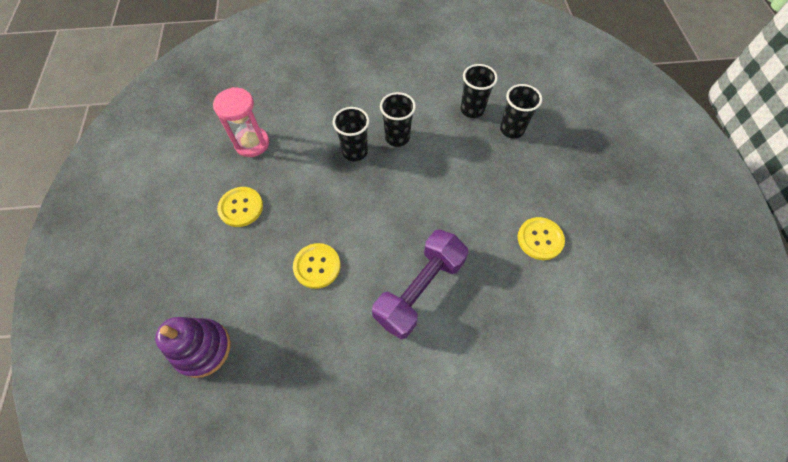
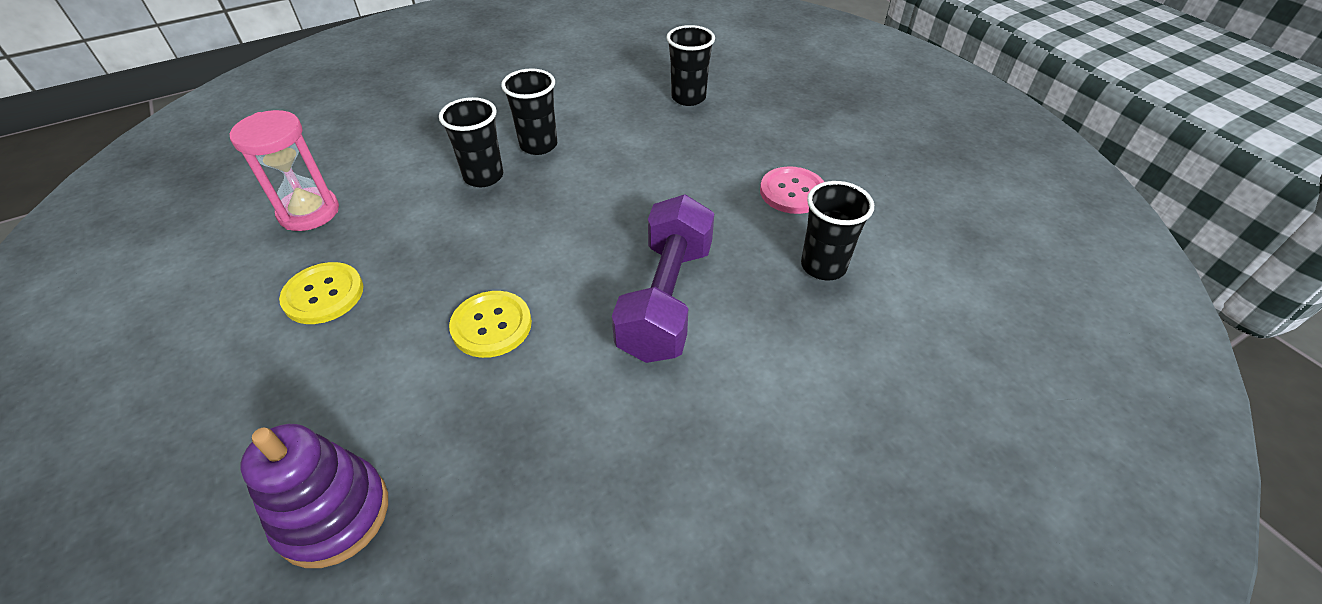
camera: 25 degrees left, 15 degrees down
(472, 110) = (625, 92): black cup -> black cup (823, 266)
(540, 239) = (792, 192): yellow button -> pink button

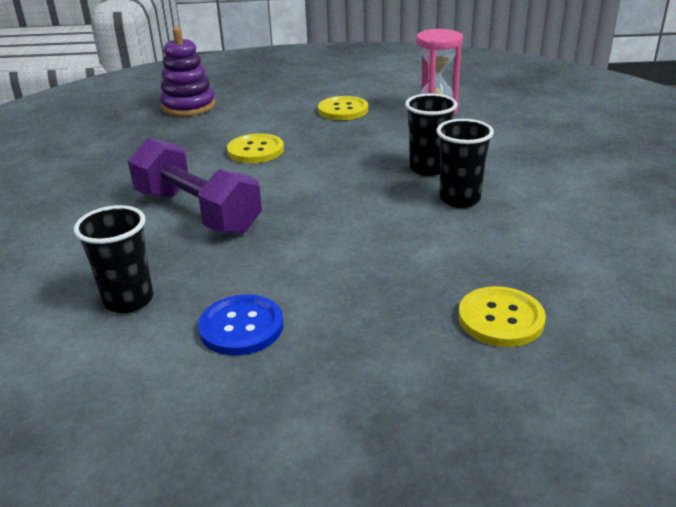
camera: 120 degrees right, 15 degrees down
(688, 98) = (501, 318): black cup -> yellow button
(792, 192) = (241, 327): pink button -> blue button

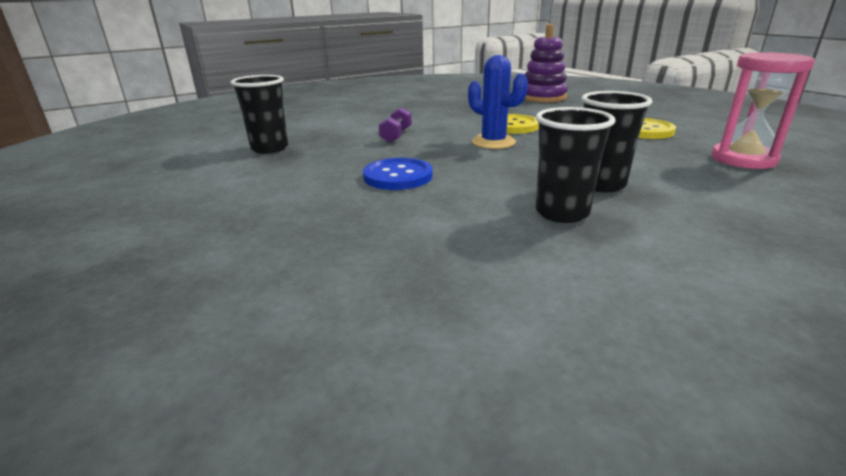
camera: 60 degrees right, 5 degrees down
(197, 212) = (396, 135): purple dumbbell -> purple dumbbell, size x0.44
(241, 327) = (253, 183): blue button -> blue button (398, 176)
(289, 173) = (493, 142): none -> blue cactus
(501, 318) = (329, 288): yellow button -> none

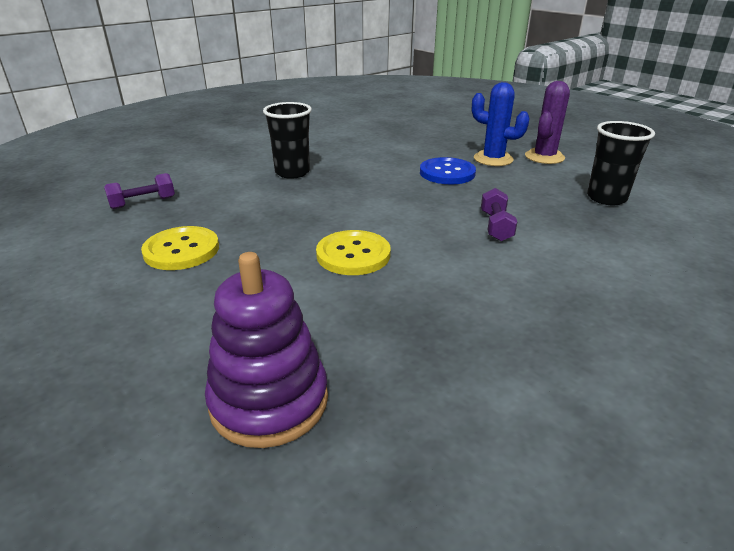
camera: 170 degrees right, 5 degrees up
(242, 192) = (544, 157): none -> purple cactus
(493, 142) = (376, 218): blue cactus -> blue cactus (493, 159)
(562, 213) = (329, 153): black cup -> none
(743, 159) = (143, 203): pink hourglass -> purple dumbbell

